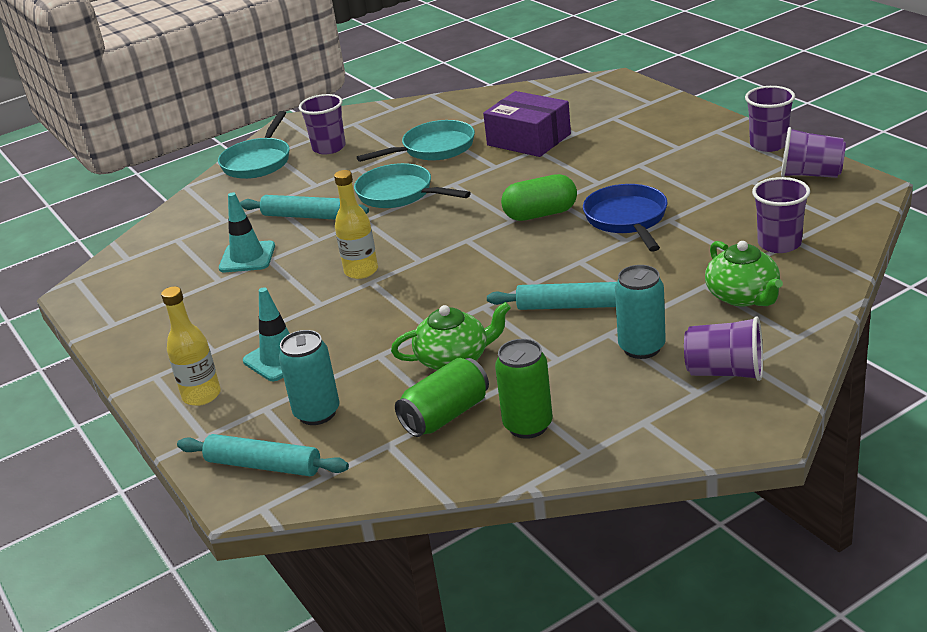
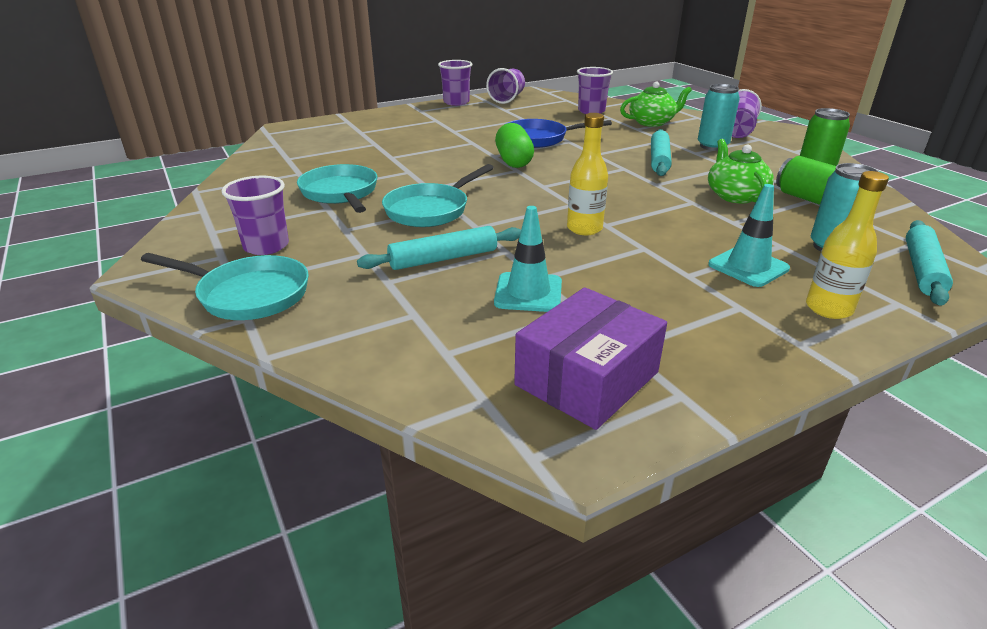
camera: 90 degrees left, 0 degrees up
(305, 216) = (443, 258): turquoise rolling pin -> turquoise rolling pin turned 45 degrees clockwise
(529, 139) = (368, 158): purple box -> purple box (587, 378)

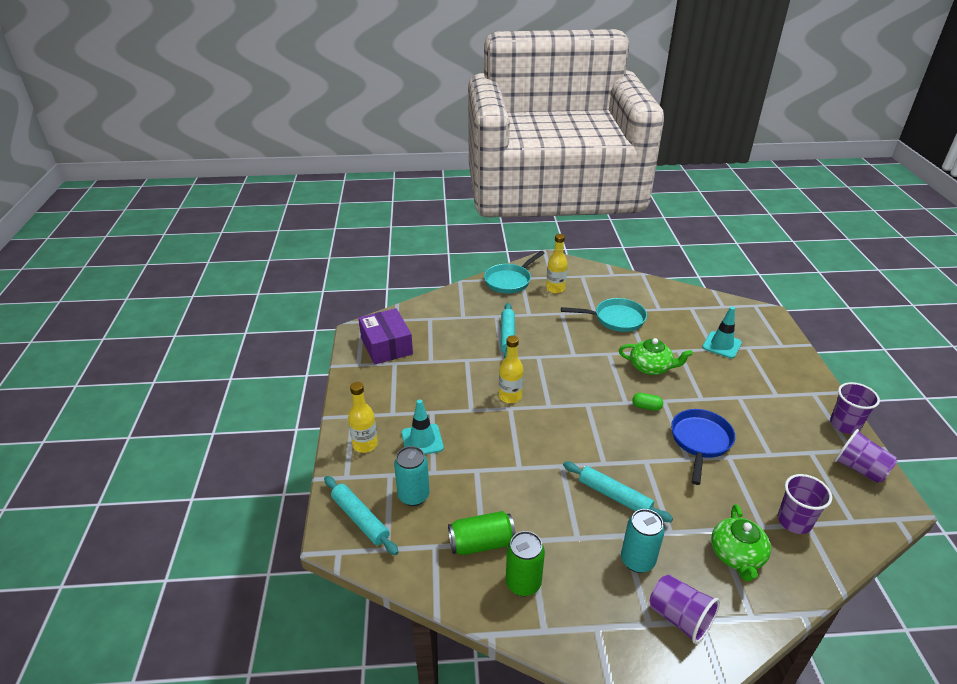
camera: 115 degrees right, 5 degrees up
(266, 246) = (555, 289): purple cup -> yellow bottle
(430, 210) = (571, 346): turquoise pan -> none
(514, 161) = (646, 407): green capsule -> green capsule, size x0.55
(528, 293) = (456, 352): turquoise traffic cone -> turquoise traffic cone (721, 345)
(735, 195) = (516, 499): green teapot -> green teapot (651, 367)

